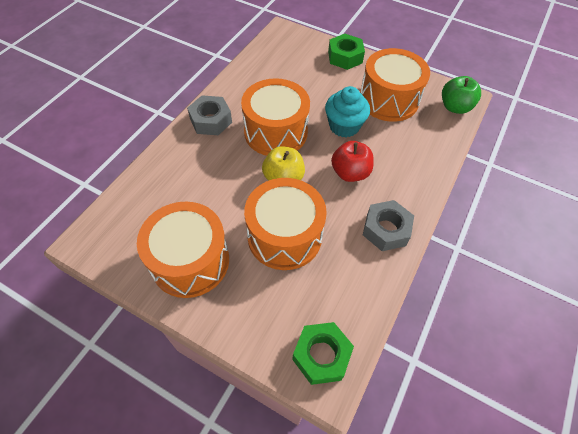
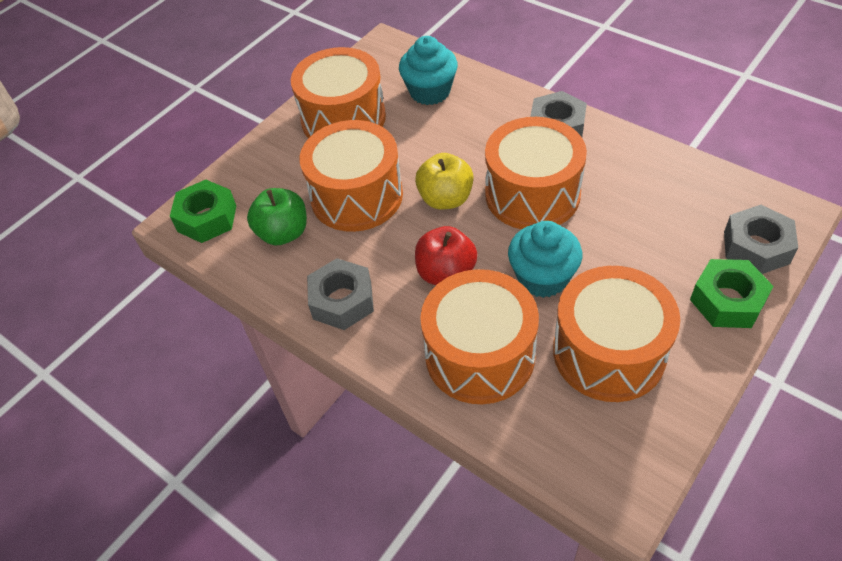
camera: 105 degrees right, 5 degrees down
(161, 199) = (430, 92): none -> turquoise cupcake
(308, 45) = (756, 247): none -> grey nut
(406, 152) = (479, 355): none -> orange drum
(455, 107) = (591, 465): green apple -> green apple (283, 233)

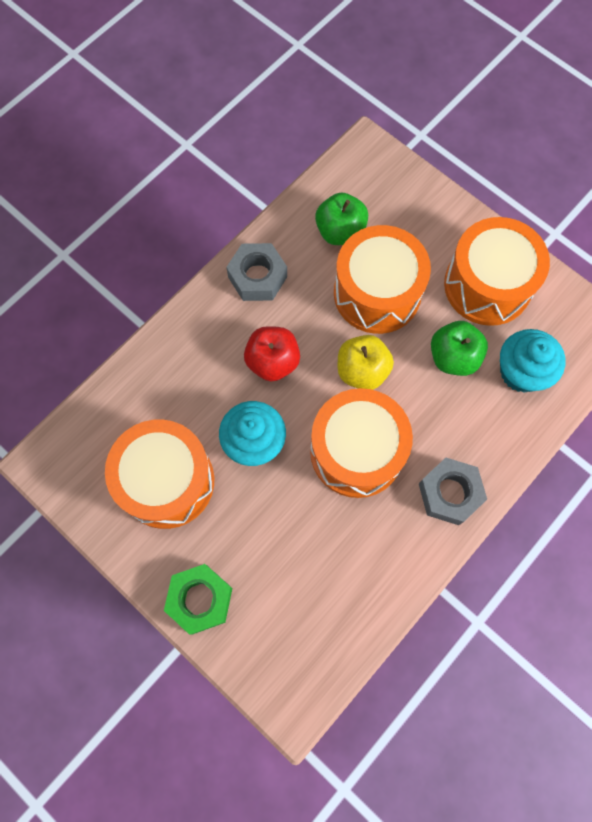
camera: 90 degrees right, 20 degrees up
(207, 218) = (367, 171): green nut -> none
(421, 135) = (453, 357): none -> green apple
(479, 355) = (184, 378): orange drum -> none
(756, 247) = (256, 649): grey nut -> none

